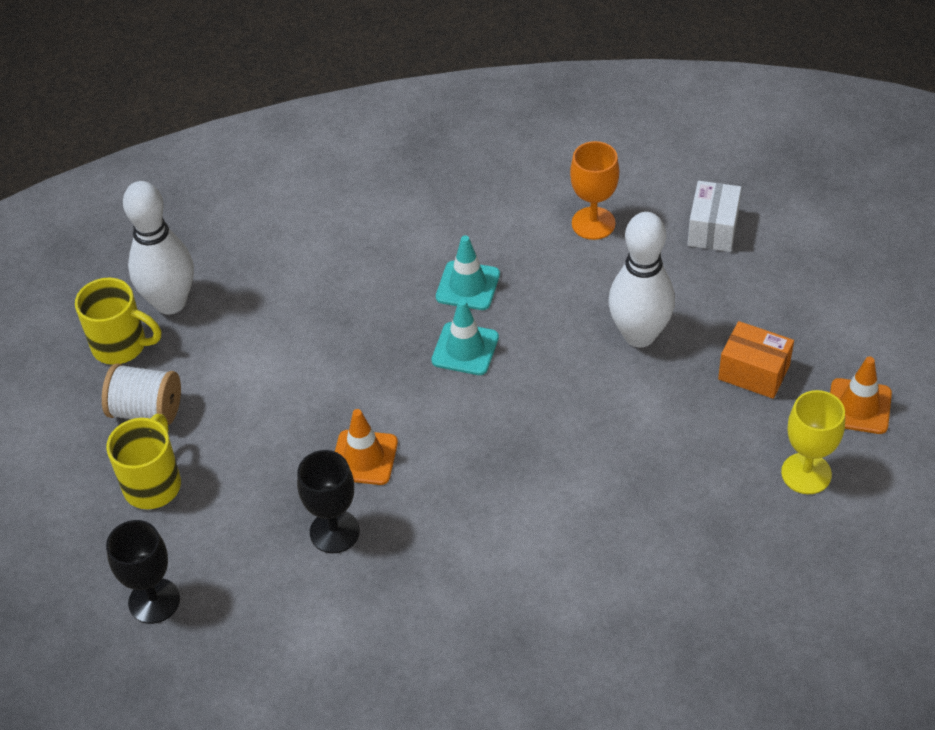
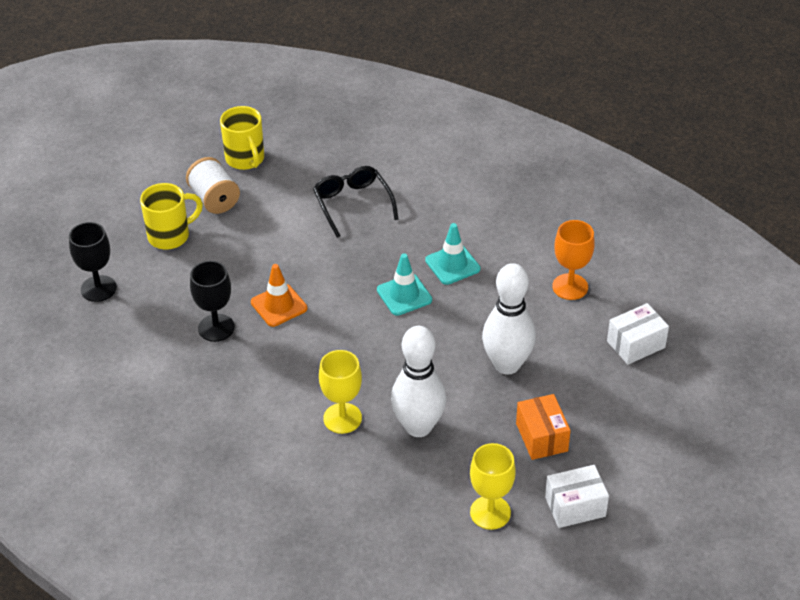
camera: 45 degrees right, 5 degrees down
(170, 302) = (296, 156): white bowling pin -> white bowling pin (418, 427)
(293, 304) = (352, 203): none -> black glasses
(573, 508) = (342, 418): none -> yellow goblet
(859, 406) = (575, 506): orange traffic cone -> white box

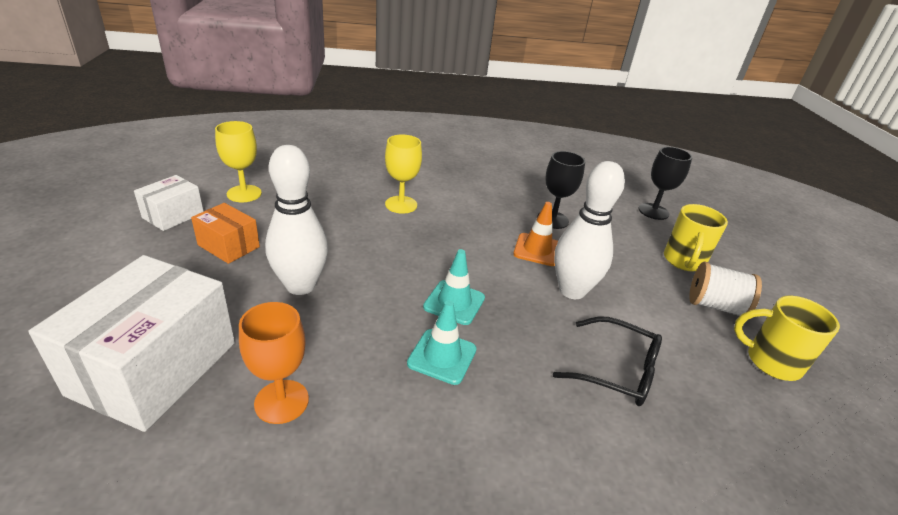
camera: 135 degrees right, 10 degrees down
(418, 427) = (341, 218): white bowling pin -> white bowling pin (572, 290)
(636, 344) = (155, 368): white box -> white box, size x1.94

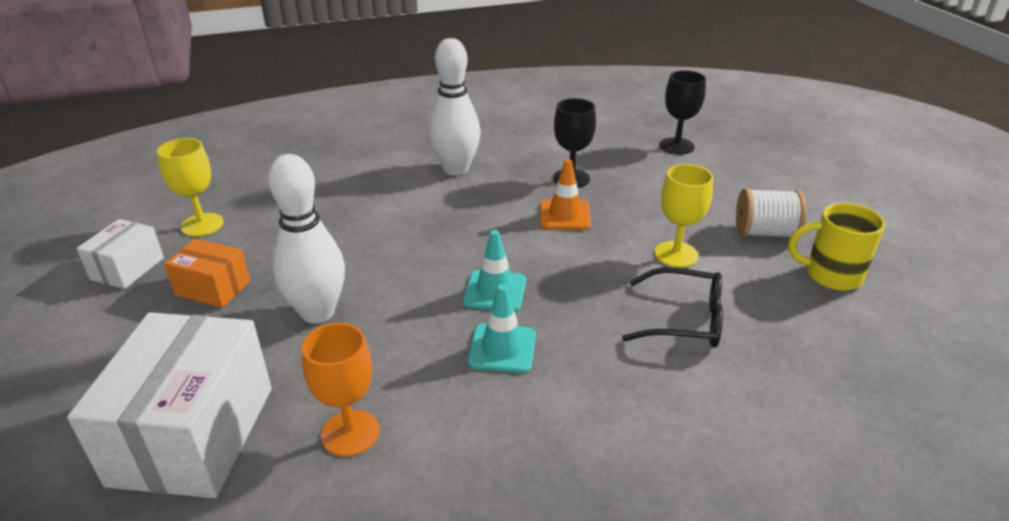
camera: 10 degrees left, 0 degrees up
(401, 205) = (395, 198): yellow goblet -> yellow goblet (676, 254)
(572, 290) = (615, 250): white bowling pin -> white bowling pin (456, 169)
(683, 261) = (722, 194): yellow mug -> none

